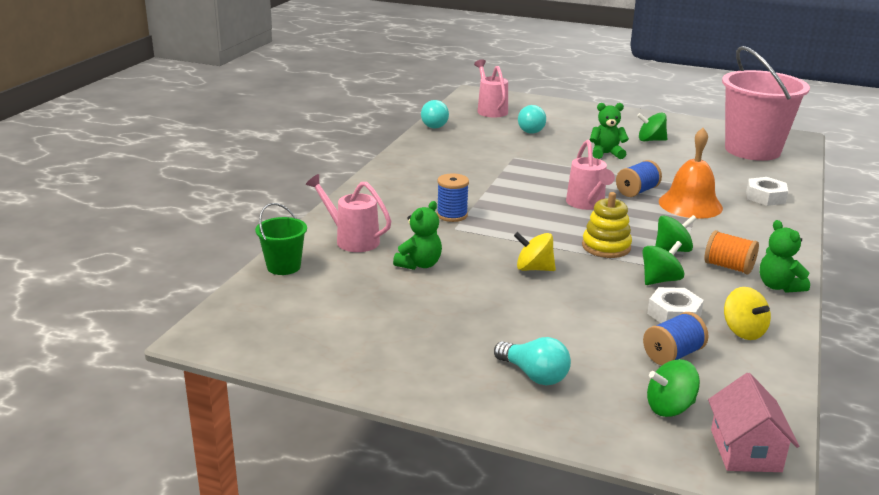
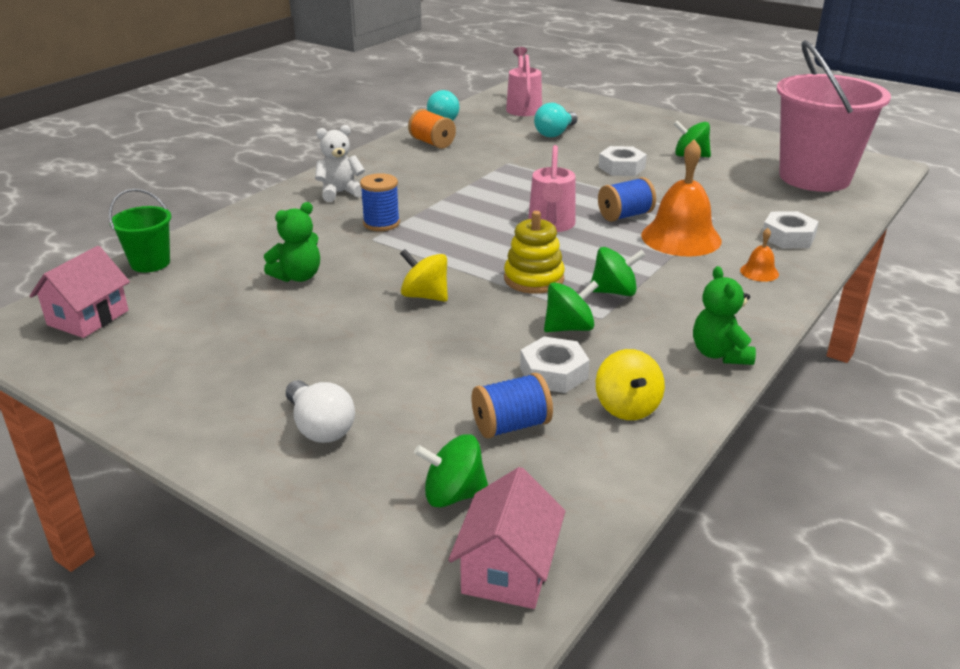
camera: 15 degrees right, 5 degrees up
(270, 317) = (88, 318): none -> pink house
(352, 240) = (248, 240): pink watering can -> none
(396, 193) = (340, 193): none -> white teddy bear
(534, 375) = (320, 427): turquoise light bulb -> white light bulb
(606, 154) = (621, 167): green teddy bear -> white nut
(728, 267) = (671, 321): orange spool -> orange spool (432, 143)
(763, 224) = (759, 272): none -> orange bell

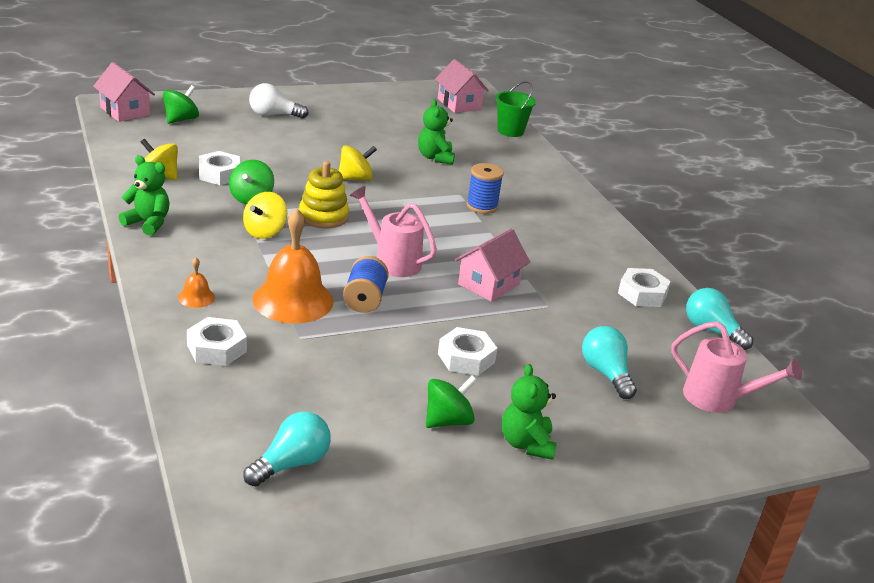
camera: 120 degrees right, 0 degrees up
(340, 193) = (559, 213): white teddy bear -> none
(432, 143) = (642, 294): orange spool -> white nut
(511, 425) = (200, 147): blue spool -> none
(515, 185) = (488, 284): none -> pink house
(614, 292) = (265, 232): green spinning top -> yellow spinning top
(664, 135) = (526, 444): none -> green teddy bear
(814, 177) = (291, 464): pink bucket -> turquoise light bulb

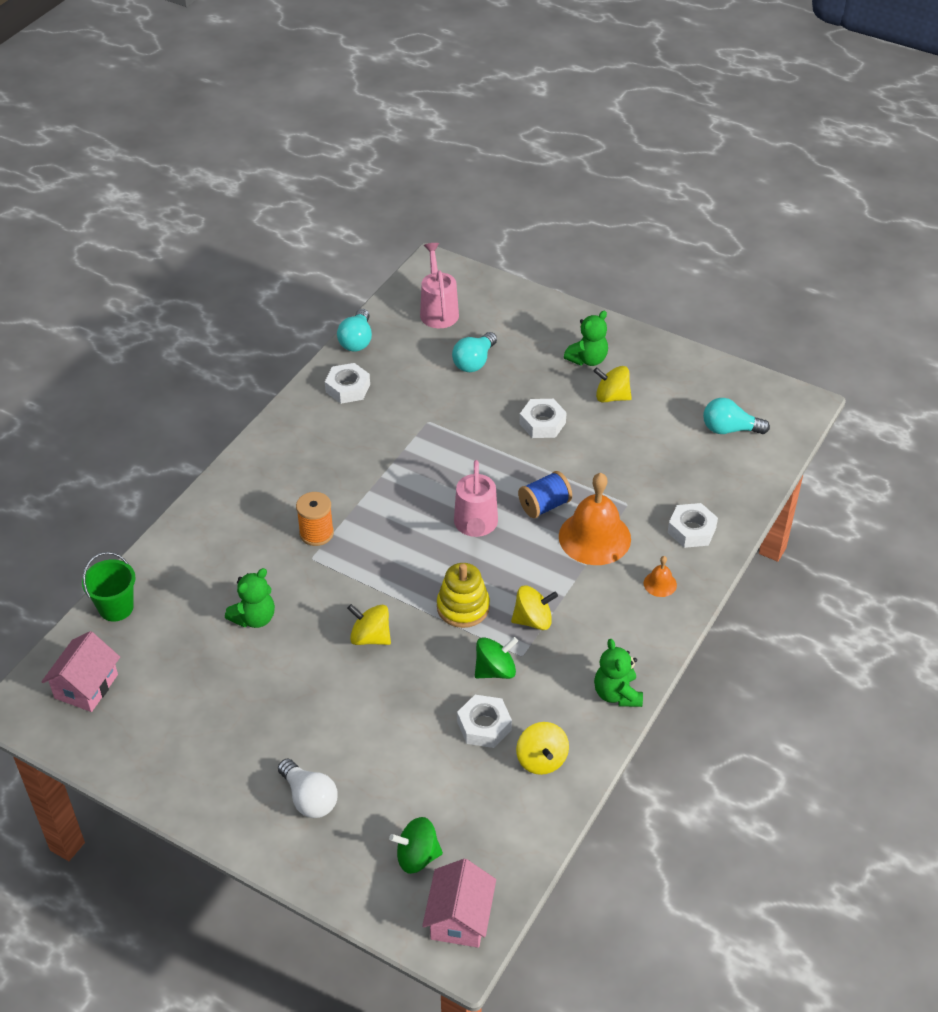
camera: 125 degrees left, 15 degrees up
(448, 421) = (611, 397): green spinning top -> yellow spinning top
(482, 206) = (316, 533): blue spool -> orange spool
(488, 284) = (439, 462): pink house -> none

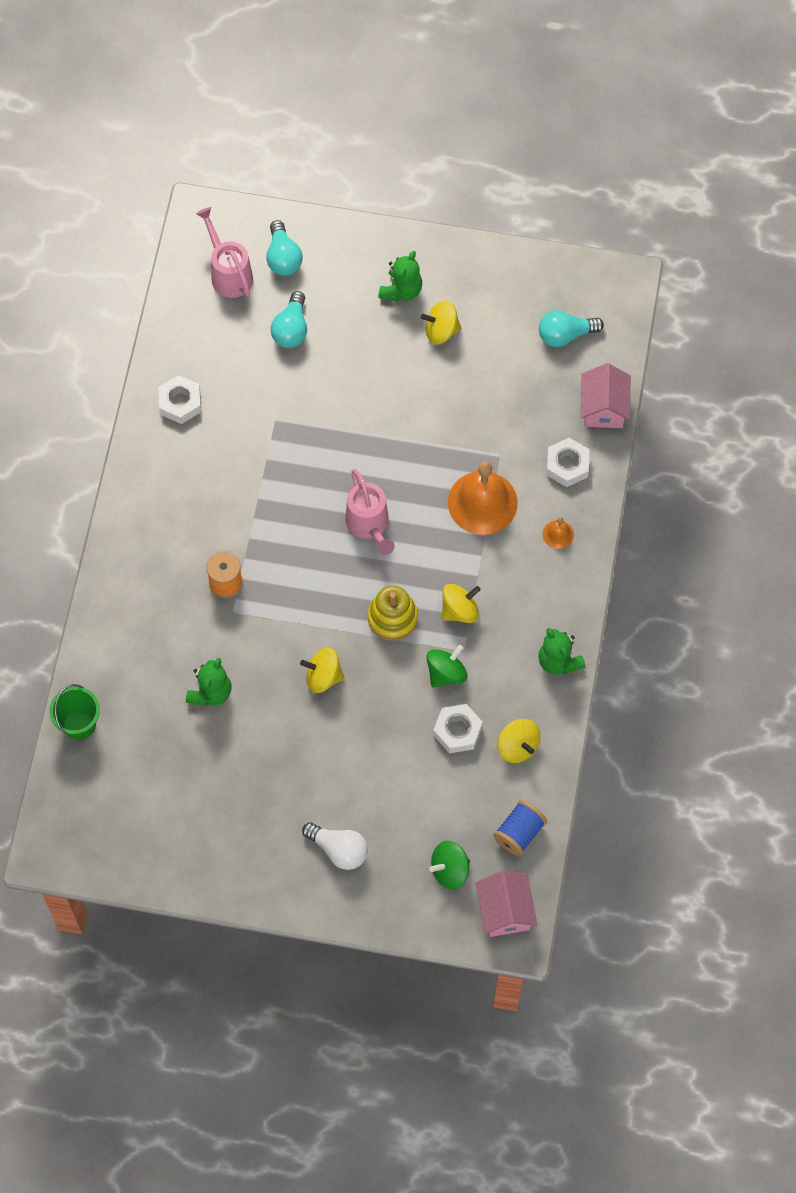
camera: 20 degrees left, 20 degrees up
(86, 686) = (94, 812): pink house -> pink house (603, 408)
(357, 340) = (163, 339): turquoise light bulb -> turquoise light bulb (283, 257)
(542, 423) = (386, 385): white nut -> none
(544, 505) = (424, 482): blue spool -> blue spool (519, 833)

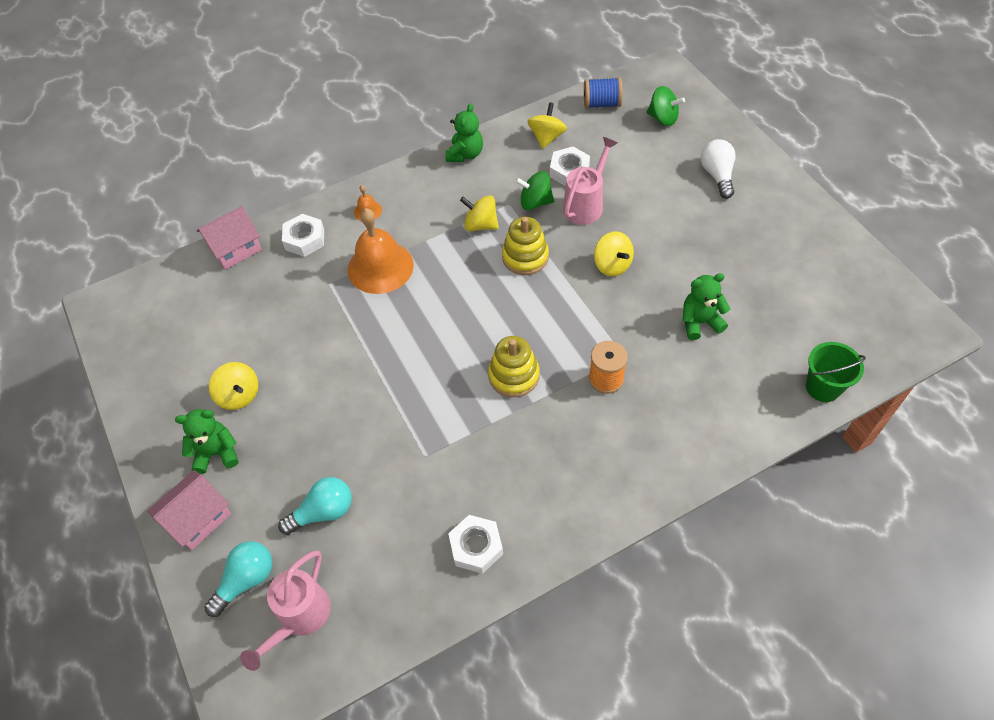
camera: 125 degrees left, 10 degrees down
(287, 523) = (514, 375): none -> yellow stacking toy
(369, 525) = (464, 321): pink watering can -> pink watering can (586, 205)
(505, 911) = (656, 81): pink house -> pink house (198, 518)
(565, 335) = (182, 311): turquoise light bulb -> none

